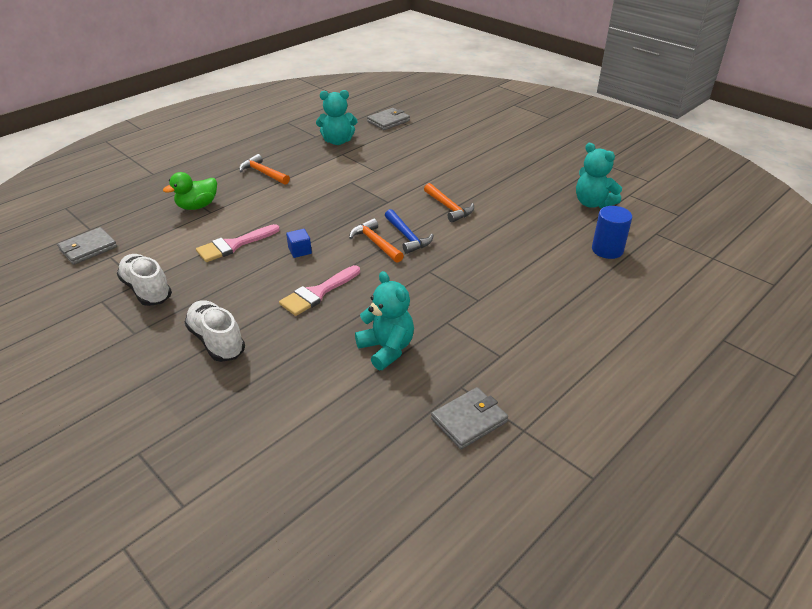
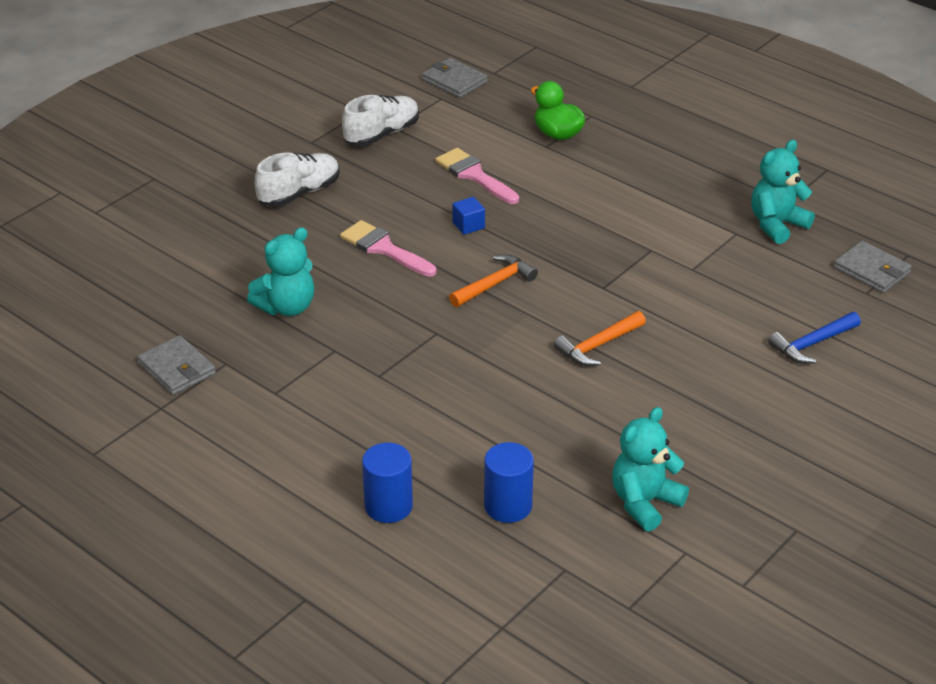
camera: 85 degrees right, 0 degrees up
(263, 173) = (656, 170): orange hammer -> none
(338, 141) = (777, 225): turquoise teddy bear -> turquoise teddy bear turned 60 degrees clockwise
(407, 236) = (514, 310): blue hammer -> blue hammer (812, 344)
(620, 299) = (388, 506): none -> blue cylinder

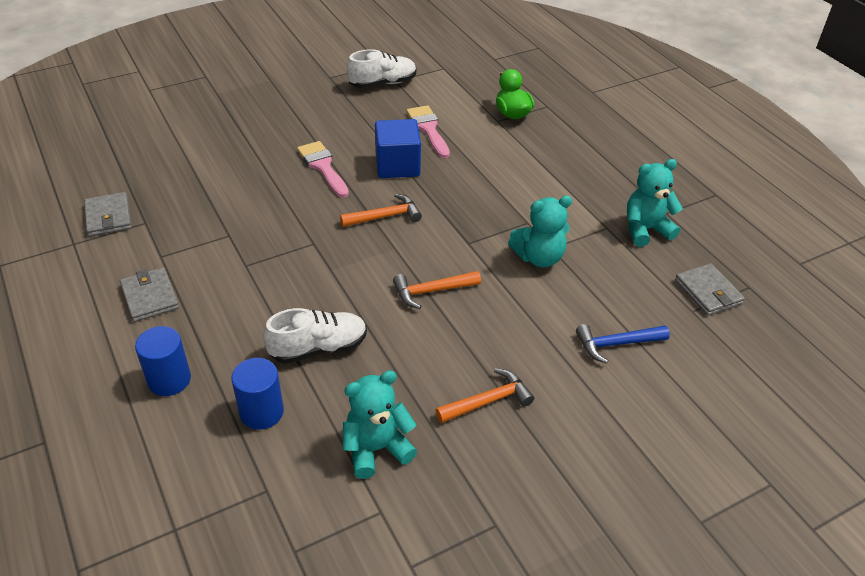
camera: 20 degrees right, 5 degrees up
(286, 307) = (220, 192): turquoise teddy bear -> turquoise teddy bear (539, 257)
(299, 193) = (294, 111): white shoe -> white shoe (318, 348)
(454, 81) = (461, 58): grey wallet -> grey wallet (150, 297)
(468, 225) = (397, 165): blue cube -> blue cube, size x2.07
(722, 430) = (488, 401): none -> orange hammer

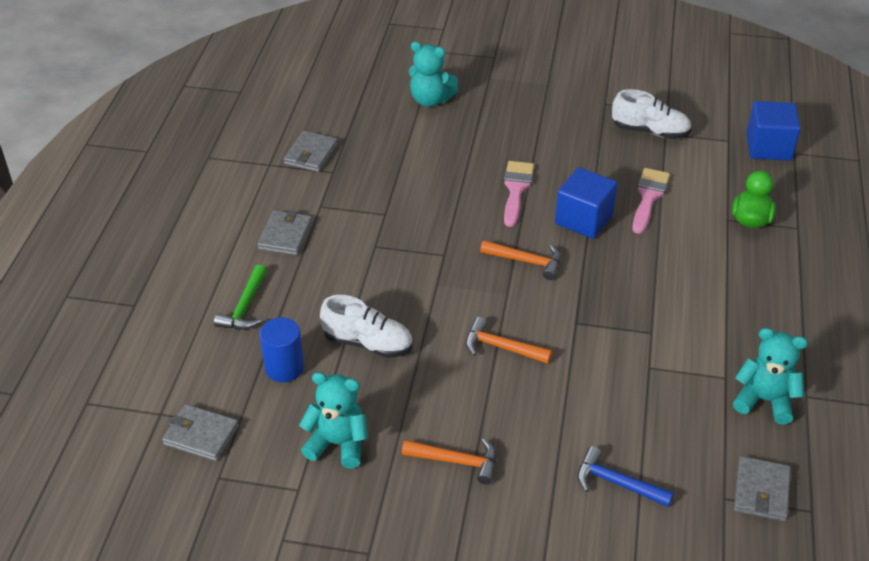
camera: 40 degrees right, 0 degrees up
(169, 380) = (245, 307): blue cylinder -> green hammer
(238, 523) = (201, 435): none -> grey wallet
(474, 62) = (768, 147): none -> blue cube
(539, 257) = (627, 369): turquoise teddy bear -> turquoise teddy bear (430, 100)

